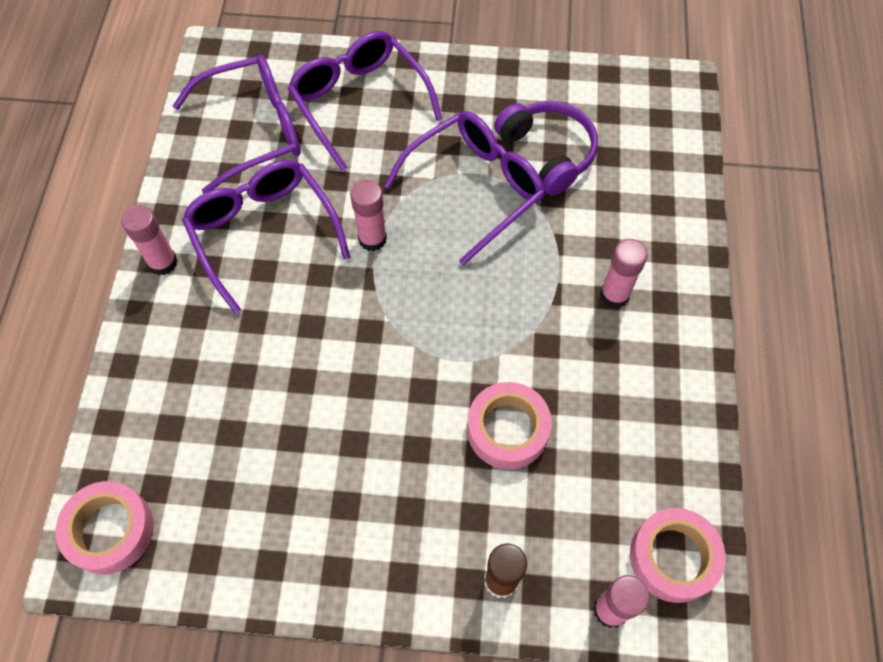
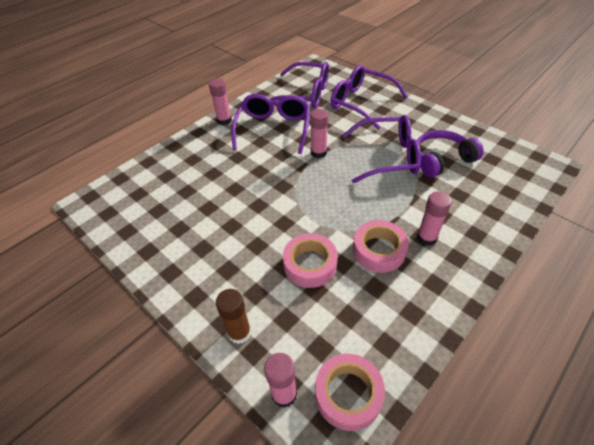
camera: 40 degrees right, 15 degrees down
(110, 530) = (107, 198): pink tape -> pink tape (379, 250)
(359, 102) = (361, 103): purple glasses -> purple glasses turned 60 degrees counterclockwise
(548, 152) = (441, 160): purple headphones -> purple headphones turned 120 degrees counterclockwise

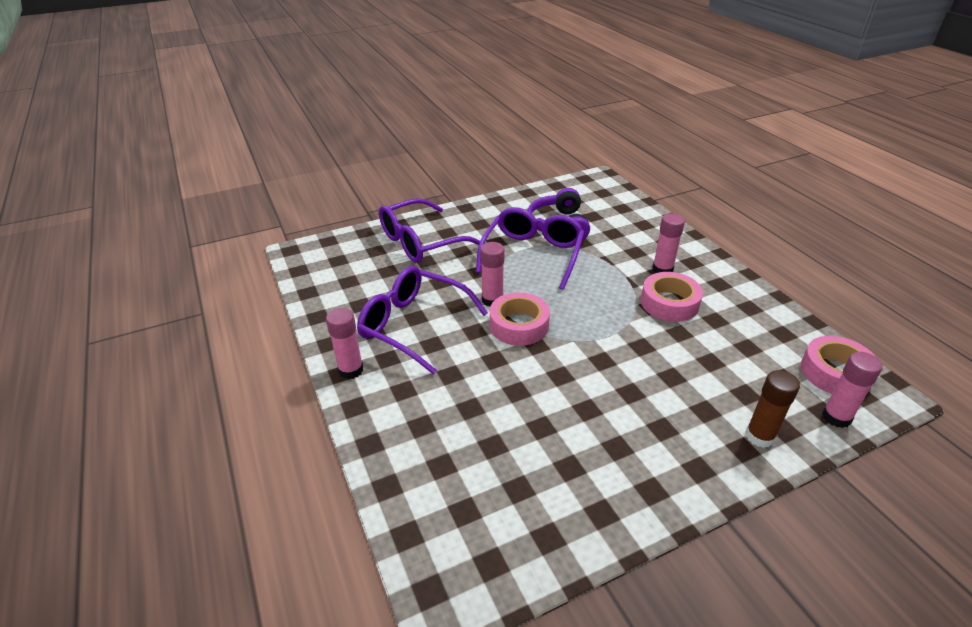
camera: 70 degrees left, 10 degrees down
(305, 94) = (360, 278): purple glasses -> none
(310, 264) = (674, 356): pink tape -> pink tape (519, 325)

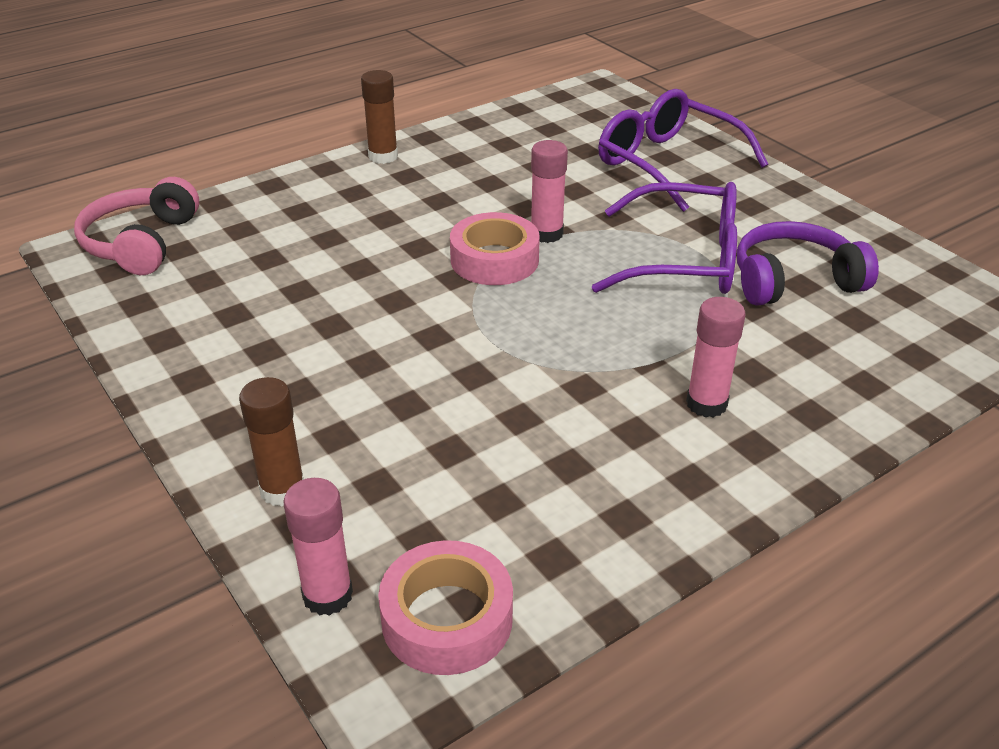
camera: 80 degrees right, 0 degrees up
(351, 370) = (383, 156): pink glue stick -> brown glue stick
(413, 325) = (473, 182): purple glasses -> none
(446, 543) = (141, 243): none -> pink headphones
(669, 303) = (601, 408): pink tape -> none

